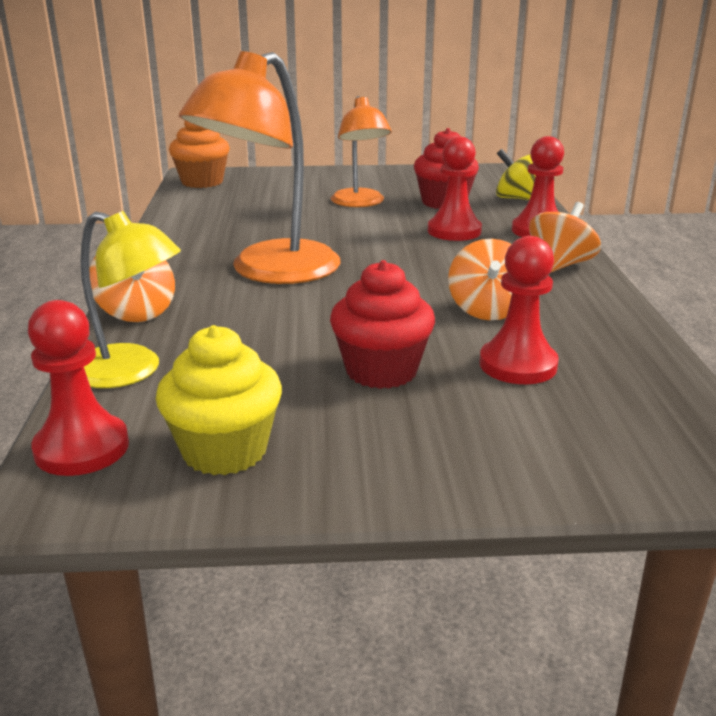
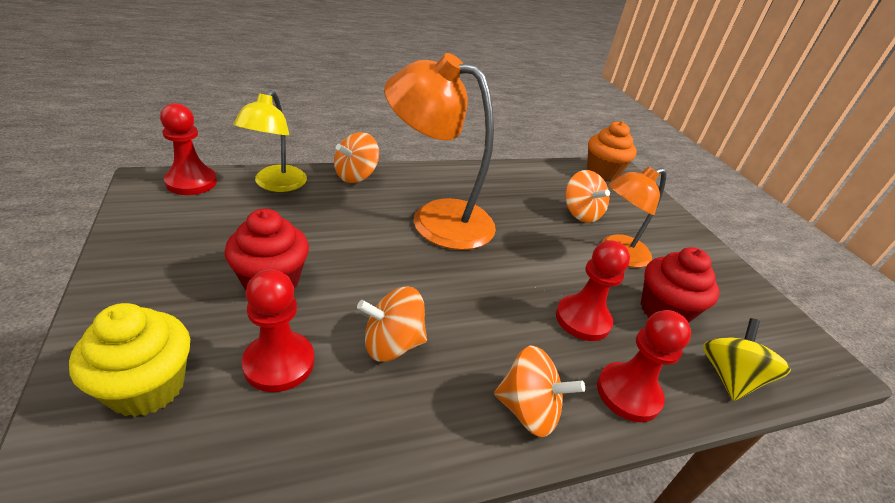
camera: 70 degrees right, 10 degrees up
(225, 451) = (175, 225): yellow cupcake -> yellow cupcake (147, 387)
(285, 205) = (580, 213): none -> orange spinning top

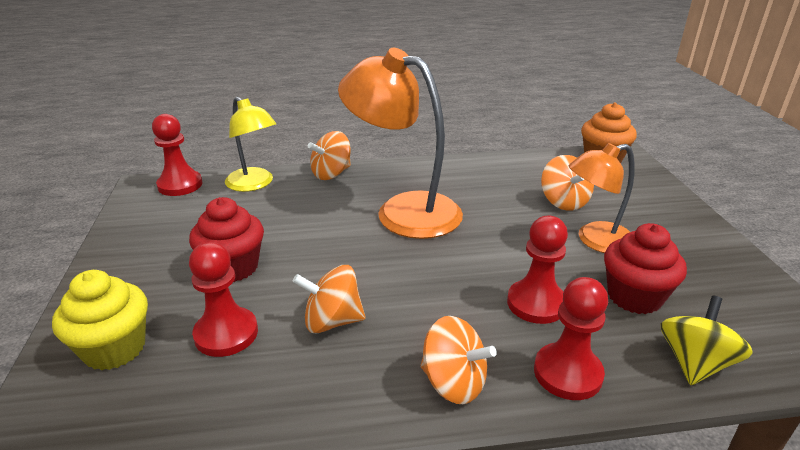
camera: 15 degrees right, 5 degrees down
(276, 184) = (254, 184): yellow lamp -> yellow lamp turned 60 degrees counterclockwise

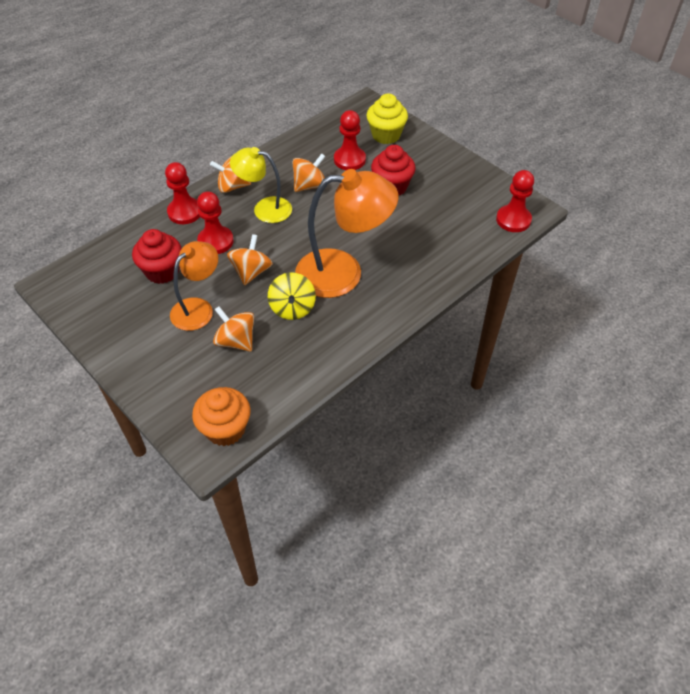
camera: 145 degrees right, 20 degrees up
(254, 184) = (468, 245): yellow lamp -> yellow lamp (264, 208)
(331, 174) = (432, 283): orange spinning top -> orange spinning top (251, 272)
(694, 363) = (125, 244): yellow spinning top -> yellow spinning top (292, 308)

